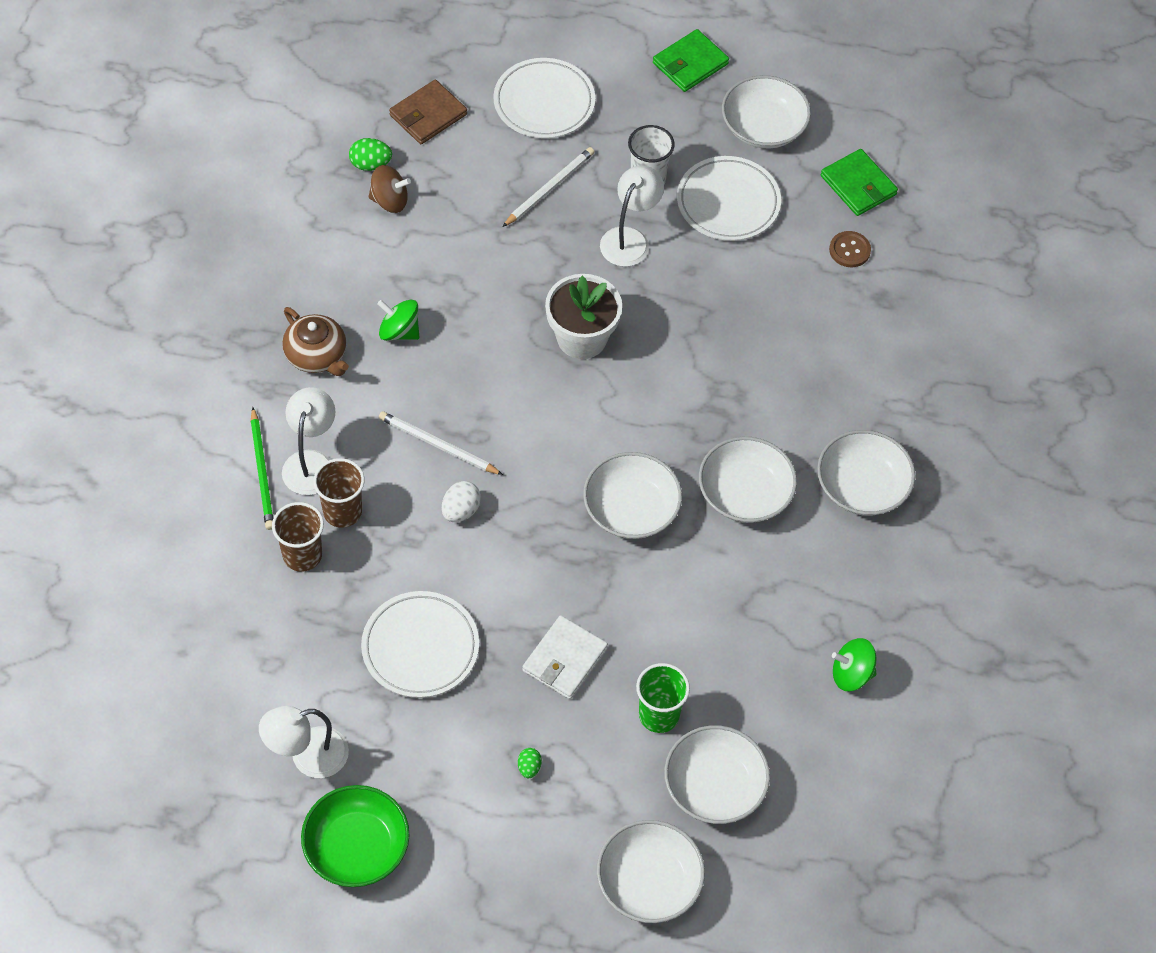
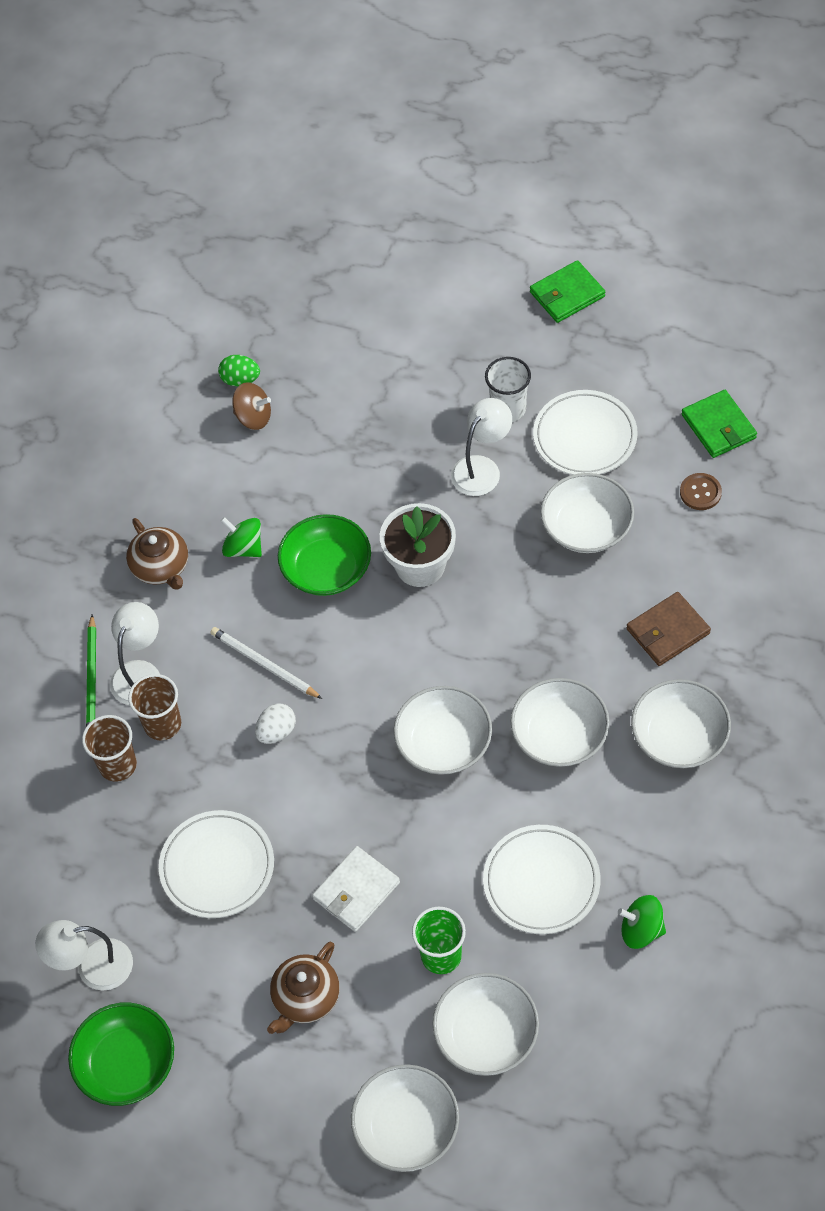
camera: 15 degrees right, 0 degrees up
(428, 115) = (303, 333): brown wallet -> brown wallet (668, 631)
(487, 346) = (326, 568): none -> green bowl
(529, 767) = (305, 998): green egg -> brown teapot
(544, 102) = (417, 326): white plate -> white plate (541, 882)
(549, 188) = (410, 413): white pencil -> none
(763, 127) = (631, 362): white bowl -> white bowl (586, 527)

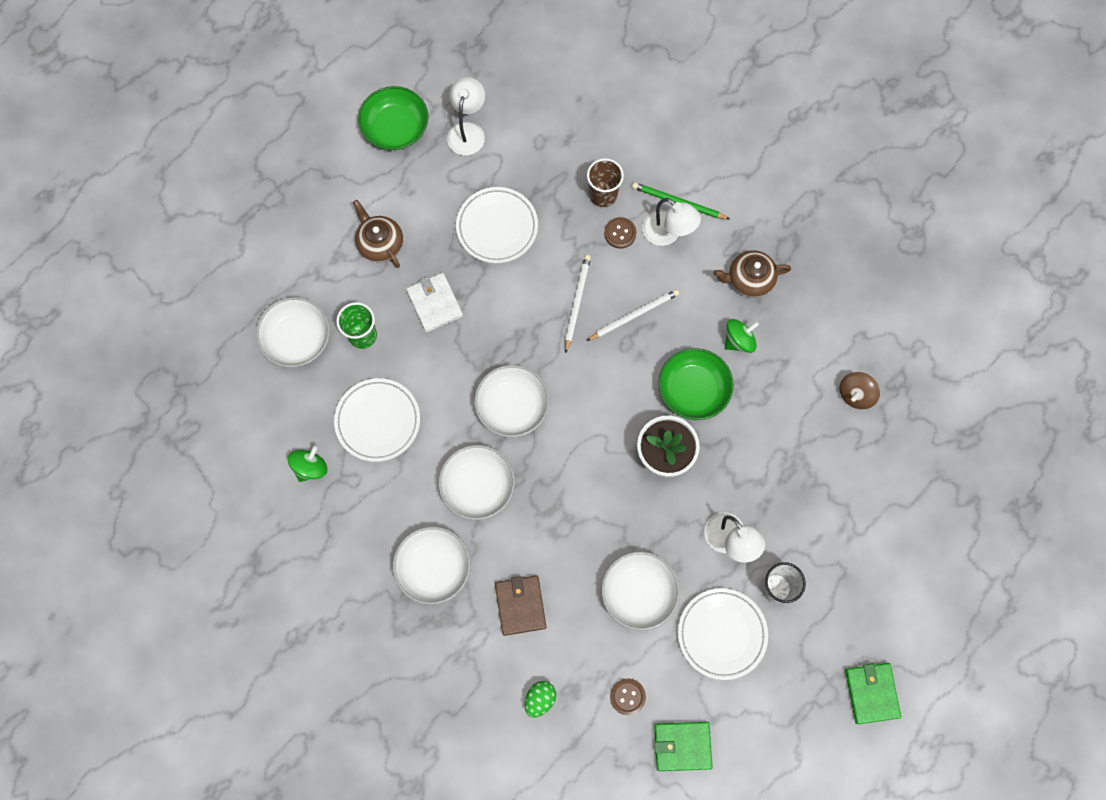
camera: 110 degrees right, 15 degrees up
(162, 724) = (620, 233): brown cup -> brown button
(240, 380) = (896, 399): green egg -> green egg (540, 699)
(276, 732) = (577, 302): white egg -> white pencil
(406, 1126) = (267, 266): white bowl -> none

